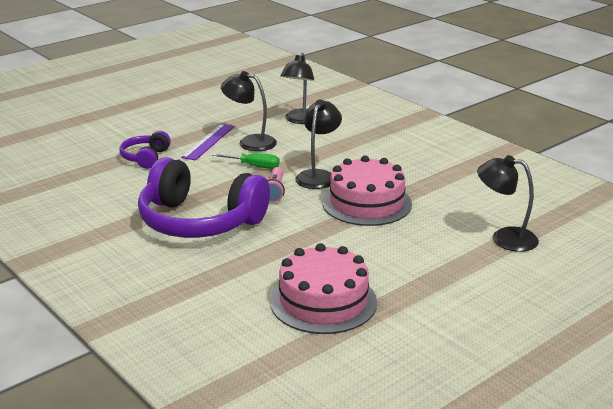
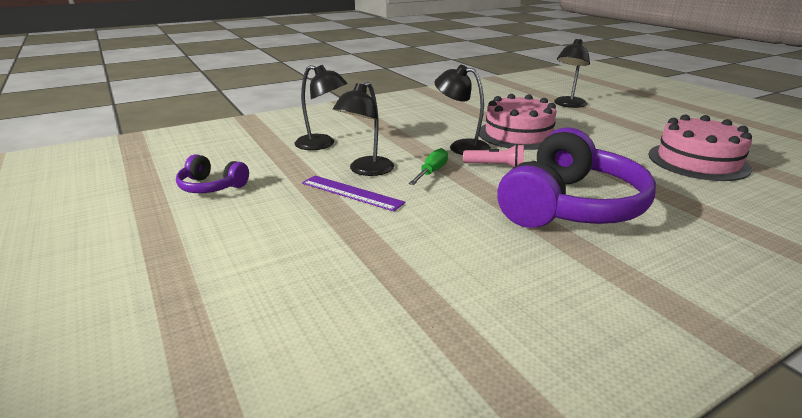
camera: 80 degrees left, 0 degrees up
(145, 158) = (384, 237): purple headphones -> purple headphones (211, 187)

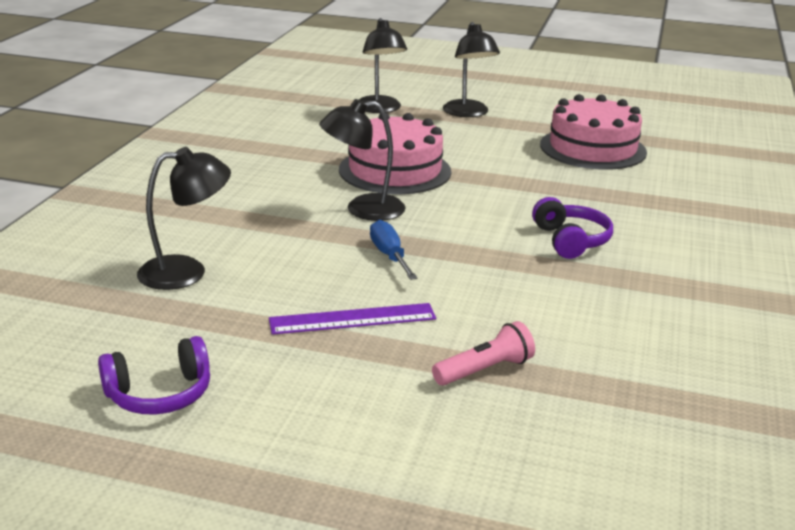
camera: 45 degrees left, 0 degrees up
(366, 170) = (315, 284): black lamp -> black lamp (468, 113)
(431, 172) = (389, 256): green screwdriver -> blue screwdriver
(495, 166) = (439, 222): pink flashlight -> pink flashlight (485, 370)
(570, 206) = (570, 240): purple headphones -> purple headphones, size x0.47

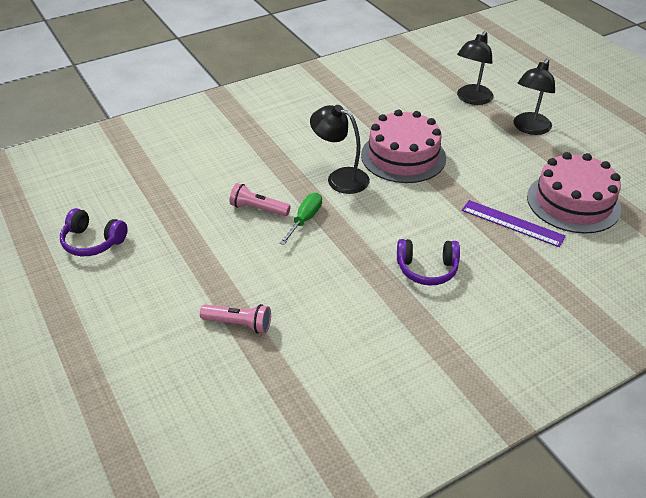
camera: 45 degrees right, 15 degrees up
(186, 271) = (196, 174): black lamp -> none
(322, 269) = (258, 209): none -> pink flashlight
(352, 319) = (226, 250): purple ruler -> purple ruler (512, 223)
(389, 256) = (305, 219): blue screwdriver -> green screwdriver
(570, 240) = (427, 269): purple headphones -> purple headphones turned 60 degrees clockwise

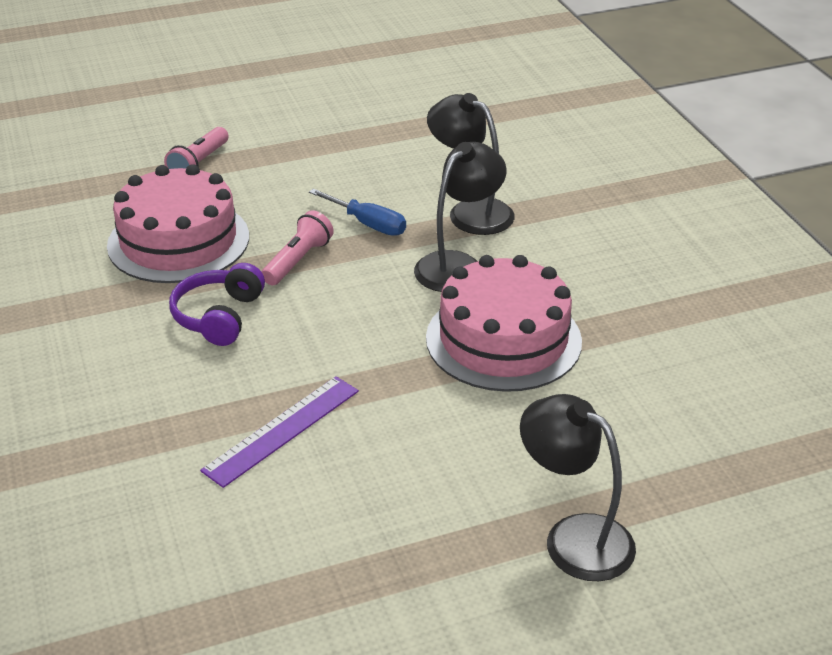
camera: 100 degrees right, 5 degrees down
(93, 242) = (380, 79): purple headphones -> none
(258, 209) = (404, 189): pink flashlight -> pink flashlight (298, 261)
(305, 219) = (368, 224): green screwdriver -> blue screwdriver
(471, 99) = (700, 472): black lamp -> black lamp (470, 211)
(573, 202) = (309, 530): pink cake -> pink cake (178, 241)

